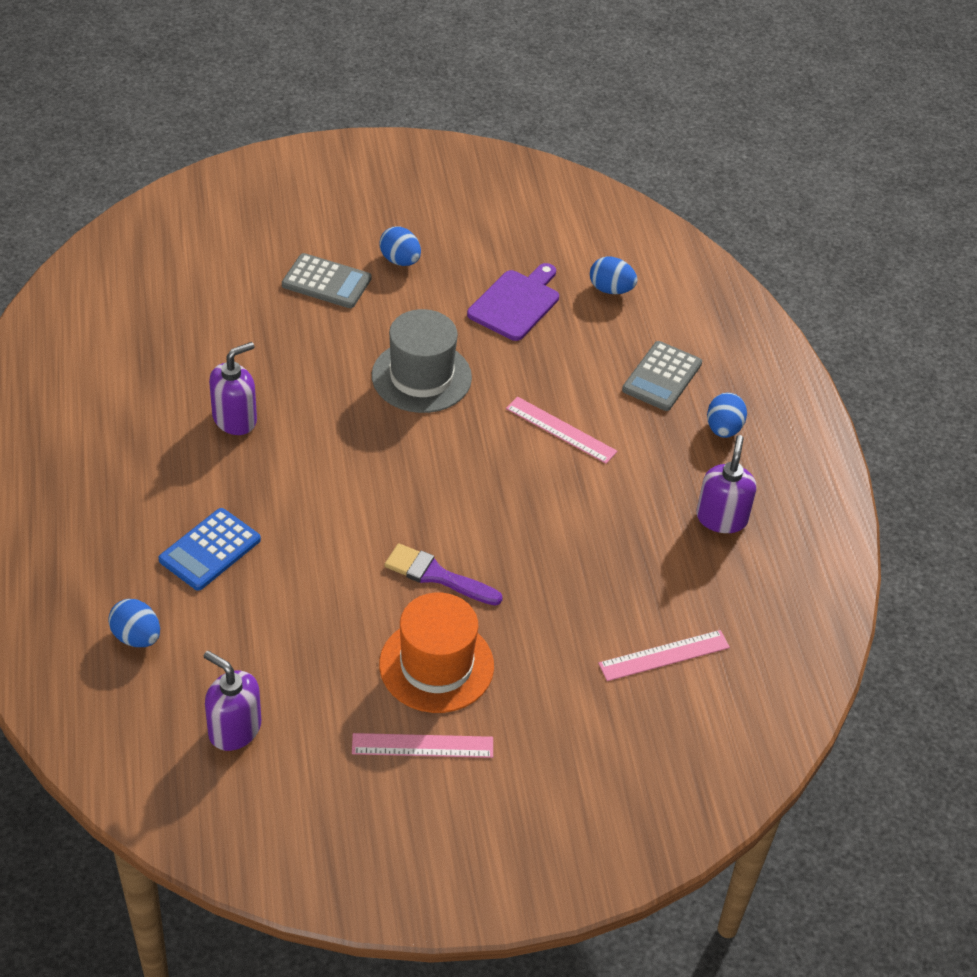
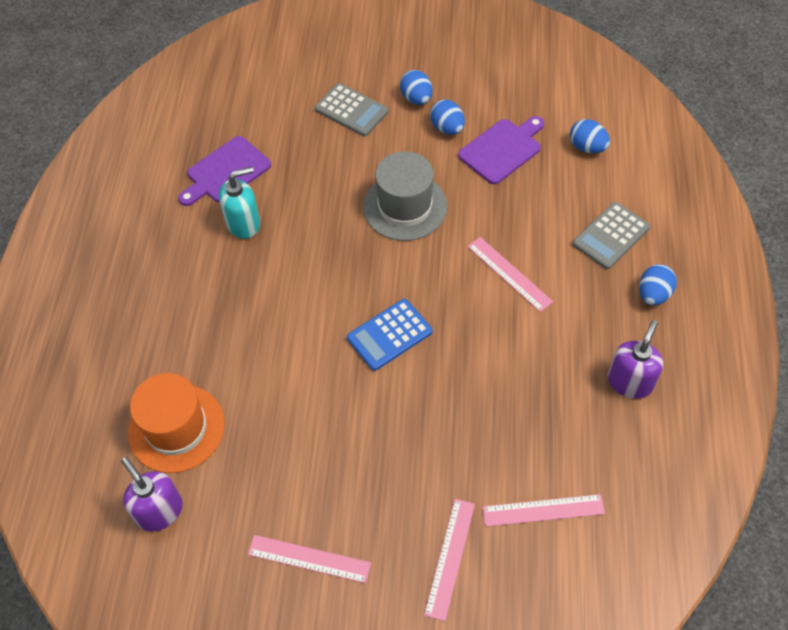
camera: 20 degrees right, 10 degrees up
(137, 637) = (108, 409): blue egg -> blue egg (447, 128)
(195, 367) = (226, 172): none -> purple cutting board
(210, 550) = (189, 339): blue calculator -> blue calculator (389, 335)
(235, 419) = (243, 223): purple soap dispenser -> turquoise soap dispenser
(436, 665) = (342, 482): orange hat -> orange hat (176, 428)
(437, 576) = (366, 395): purple brush -> none
(578, 718) = (450, 558): none -> pink ruler

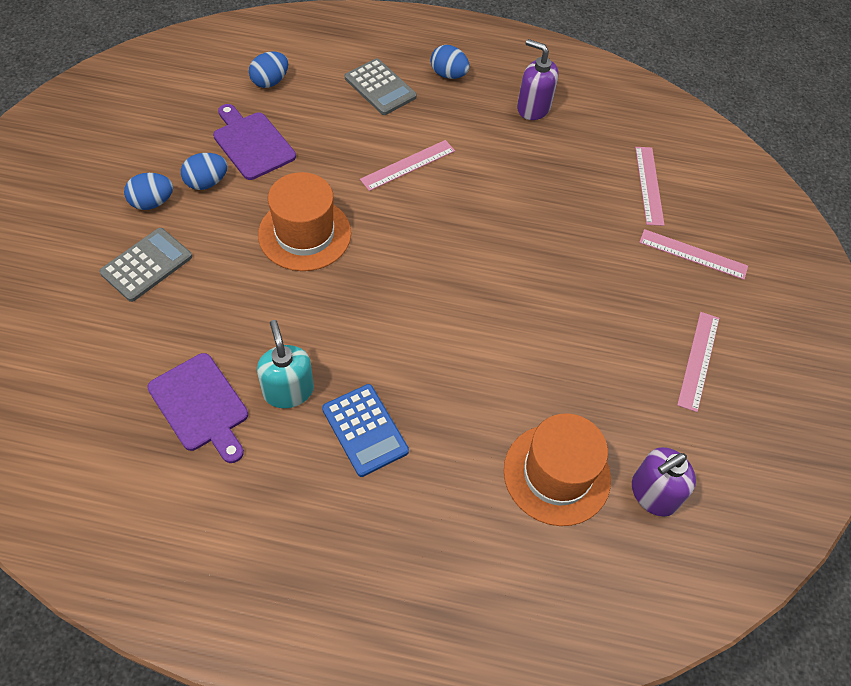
camera: 90 degrees left, 0 degrees up
(389, 335) = (464, 268): blue calculator -> blue calculator (365, 430)
(405, 206) = (304, 234): grey hat -> orange hat

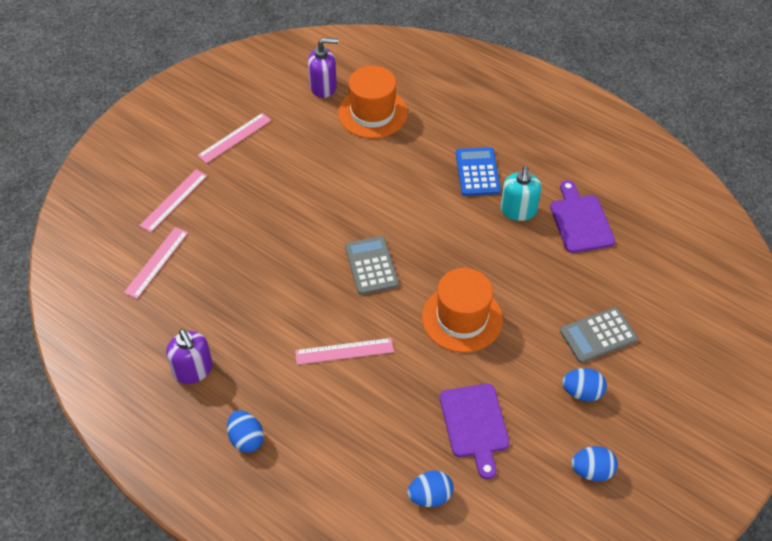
camera: 150 degrees left, 5 degrees down
(206, 182) = (529, 396): blue egg -> blue egg (592, 471)
(380, 87) = (323, 447): grey calculator -> grey calculator (371, 265)
(693, 254) = (173, 200): pink ruler -> pink ruler turned 75 degrees clockwise

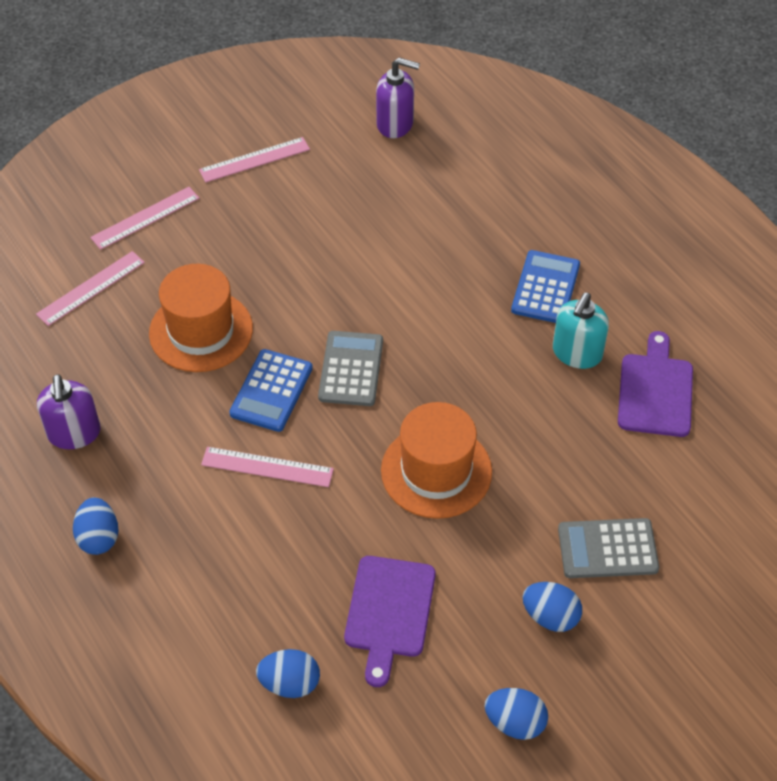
camera: 20 degrees right, 0 degrees up
(322, 297) = (271, 391): none -> blue calculator
(372, 113) = (443, 174): orange hat -> orange hat (201, 331)

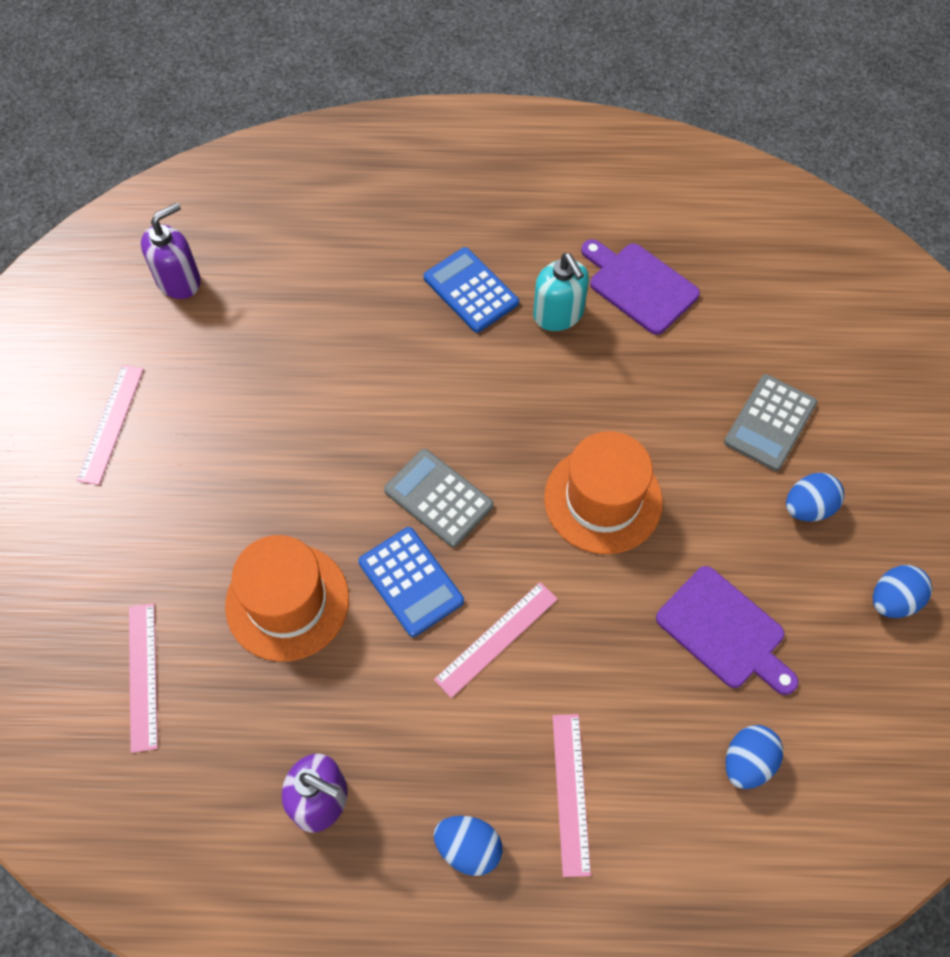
camera: 55 degrees left, 10 degrees up
(145, 218) = (95, 568): pink ruler -> pink ruler (570, 793)

